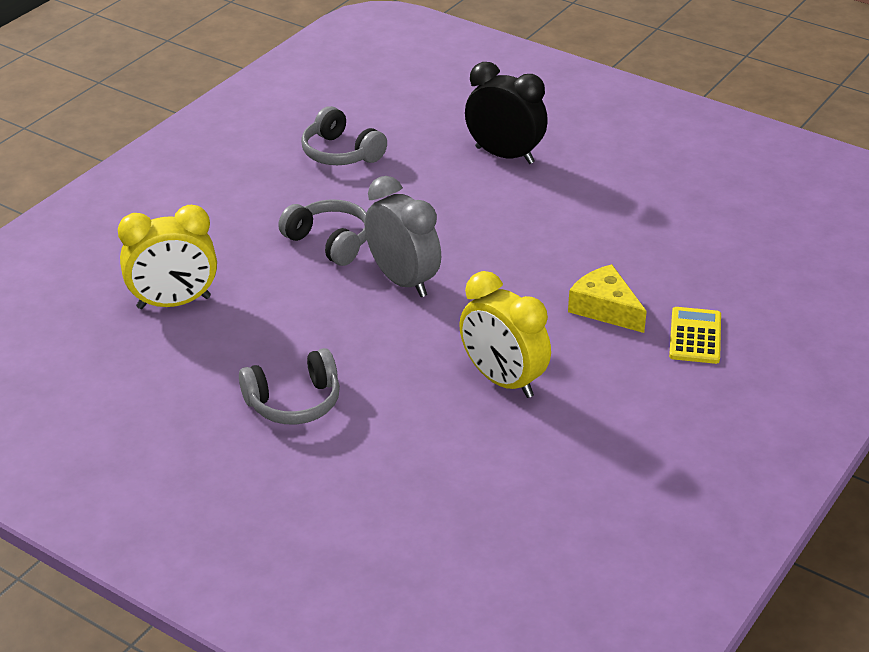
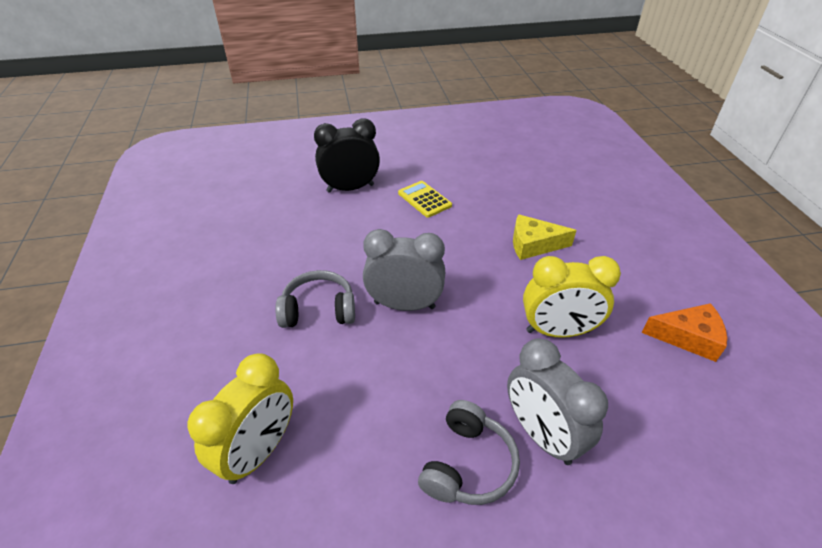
camera: 45 degrees left, 5 degrees up
(341, 153) = (244, 242): grey headphones -> none
(372, 425) = (542, 435): none -> grey clock
(616, 462) = (688, 337): none -> orange cheese
(695, 336) = (594, 231): yellow calculator -> yellow calculator (424, 199)

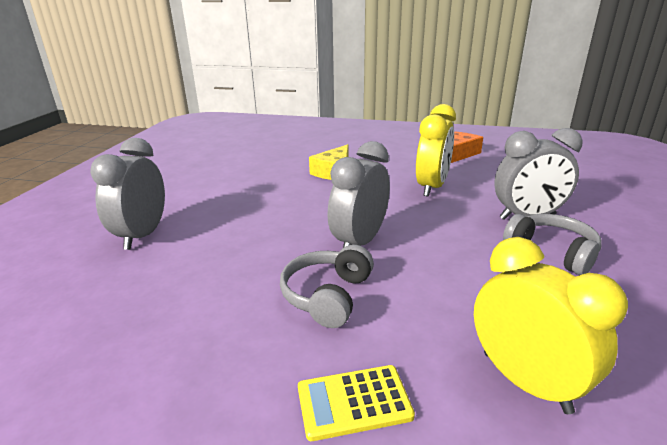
camera: 65 degrees left, 15 degrees down
(350, 188) = (142, 235): black clock -> grey clock
(424, 199) = (221, 200): yellow calculator -> yellow calculator (354, 402)

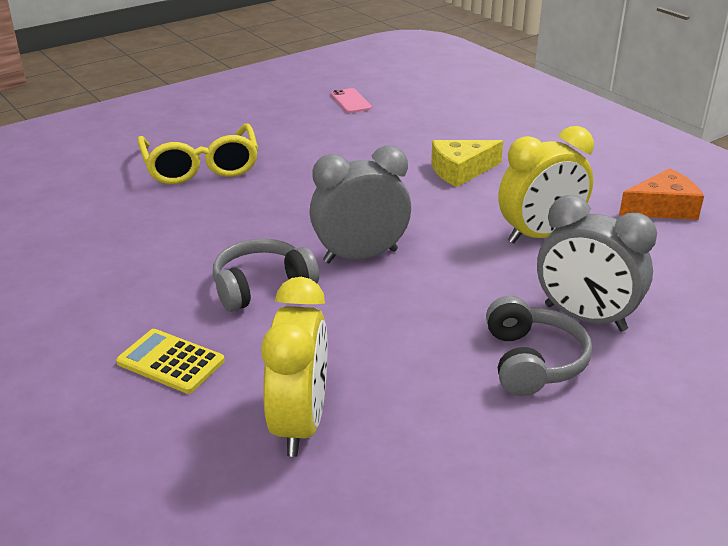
camera: 40 degrees right, 5 degrees up
(142, 235) = (201, 167): grey clock -> yellow glasses
(202, 159) = (351, 101): none -> pink phone

